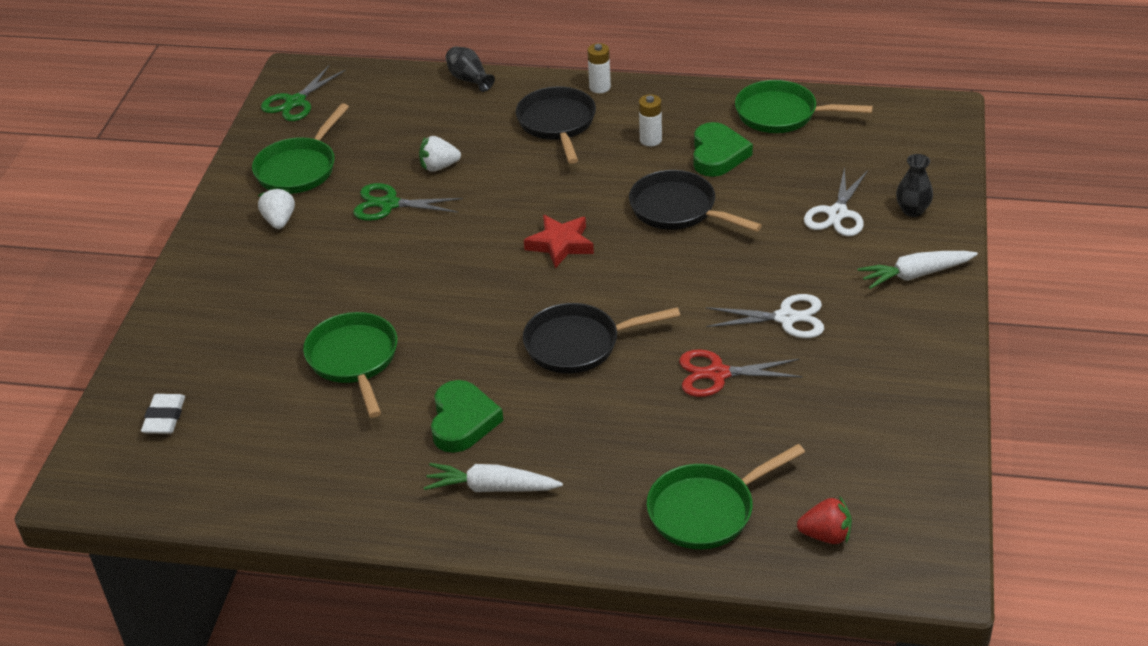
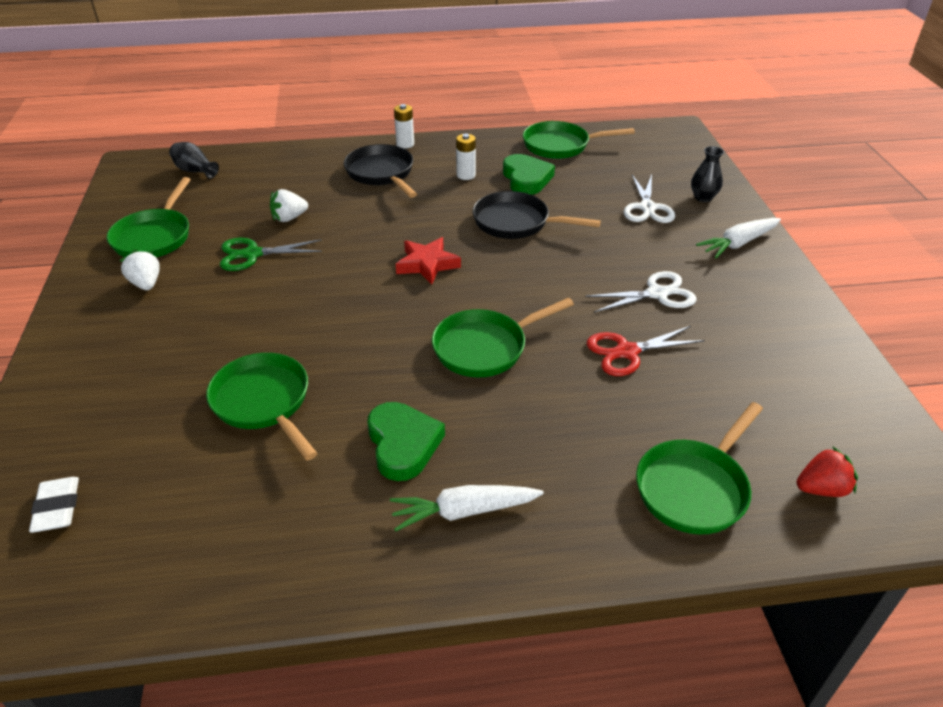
camera: 20 degrees left, 0 degrees up
(295, 102) = (136, 185): green scissors -> none
(469, 79) = (291, 151): black vase -> black vase (195, 171)
(578, 344) = (485, 347): black pan -> green pan

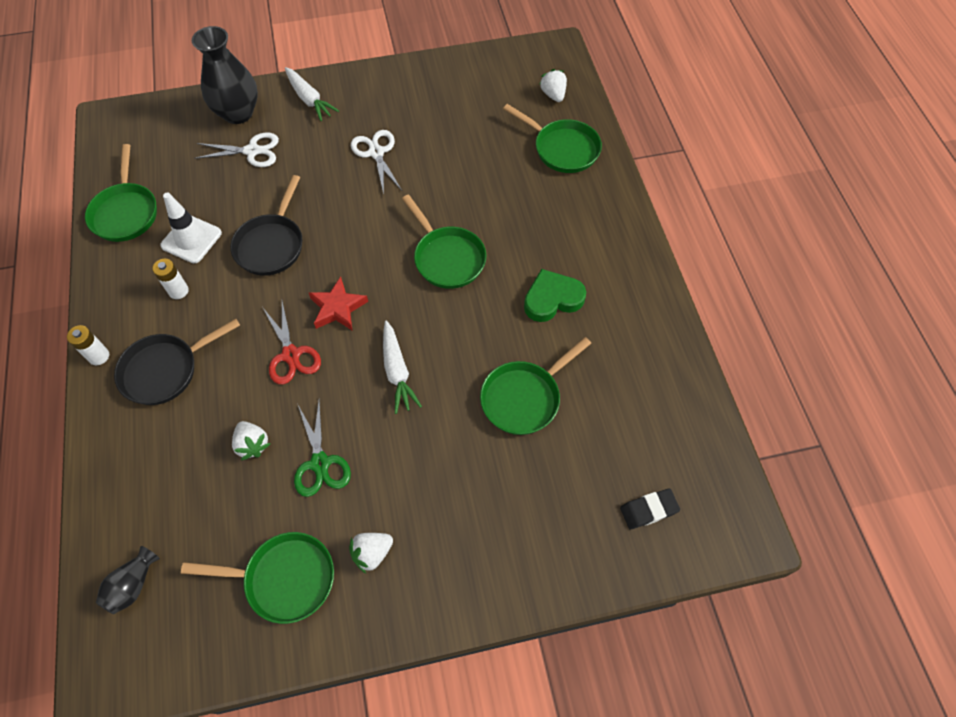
camera: 95 degrees left, 20 degrees up
(57, 508) = (648, 510): white eraser -> black eraser
(464, 511) = (601, 259): white carrot -> white carrot (397, 371)
(526, 179) = (191, 239): green heart -> white traffic cone
(627, 352) = (445, 174): red scissors -> red scissors (291, 355)
(703, 197) = (238, 113): black vase -> black vase, size x1.97
(821, 488) = (553, 95): red strawberry -> white strawberry

